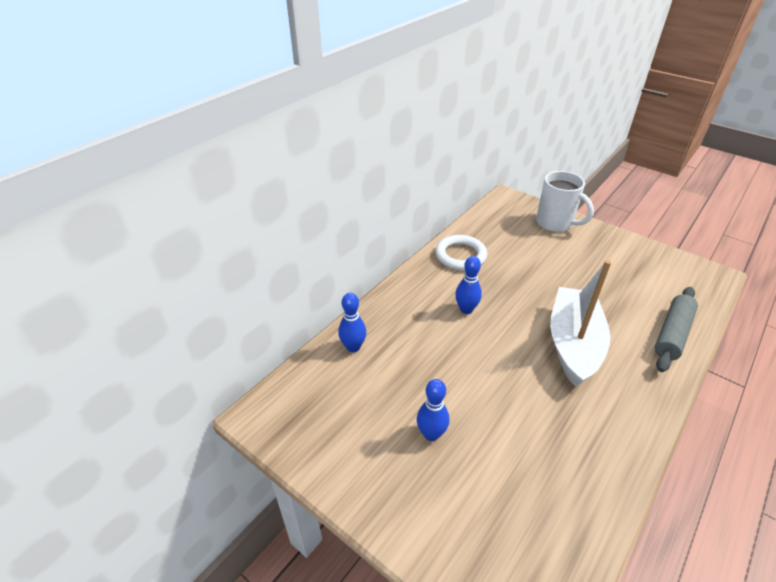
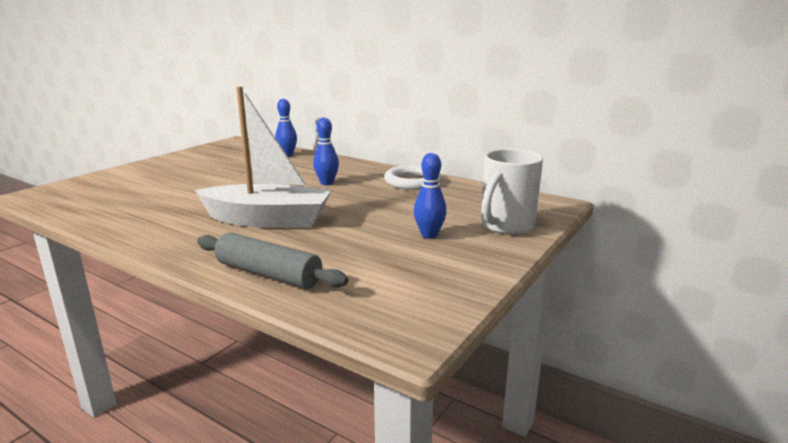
camera: 85 degrees right, 20 degrees down
(431, 434) = (193, 174): blue bowling pin -> blue bowling pin (429, 235)

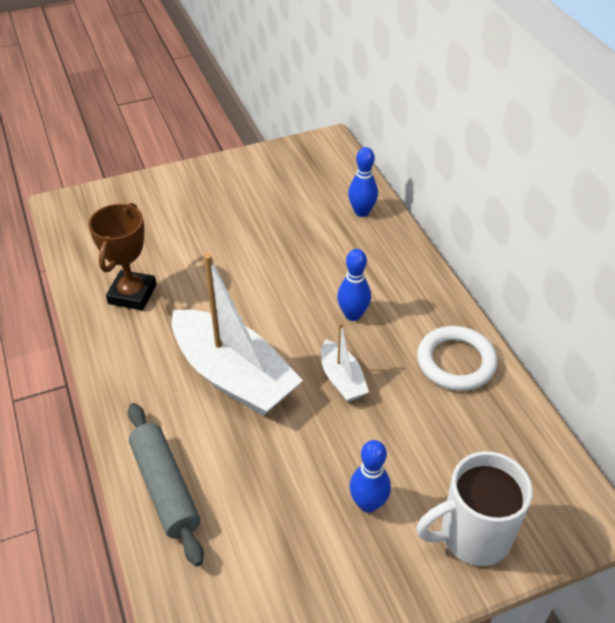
camera: 35 degrees right, 25 degrees up
(140, 212) = (132, 294): none -> brown trophy
(349, 202) = (342, 379): none -> white boat

